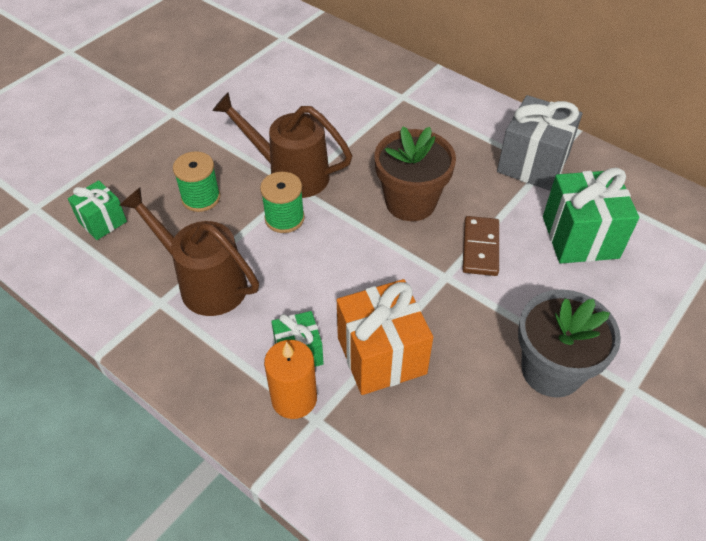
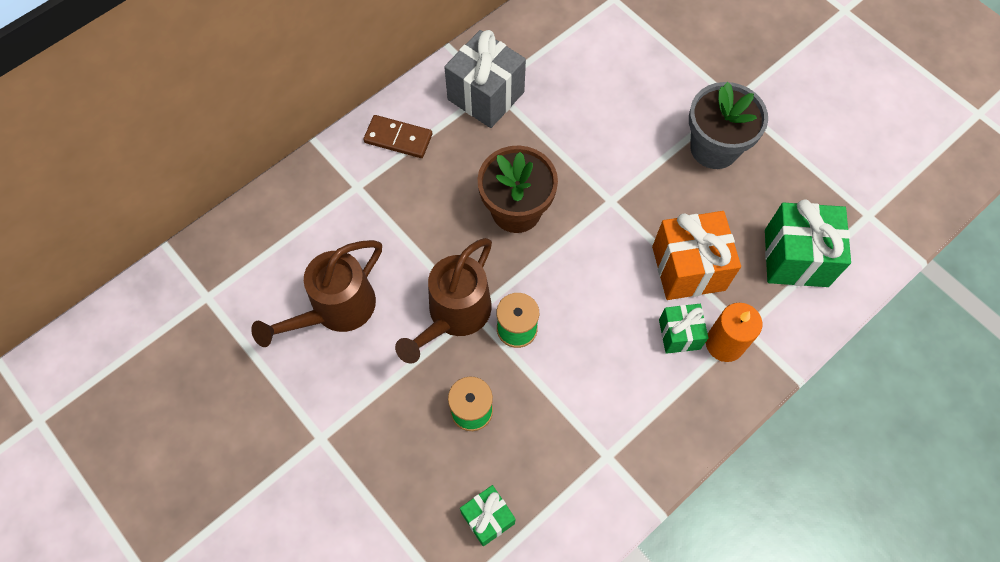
camera: 80 degrees left, 15 degrees up
(205, 283) = (589, 412): brown watering can -> brown watering can (336, 310)
(480, 248) = (582, 166): brown domino -> brown domino (398, 138)
(580, 237) = (583, 87): green gift -> green gift (796, 258)

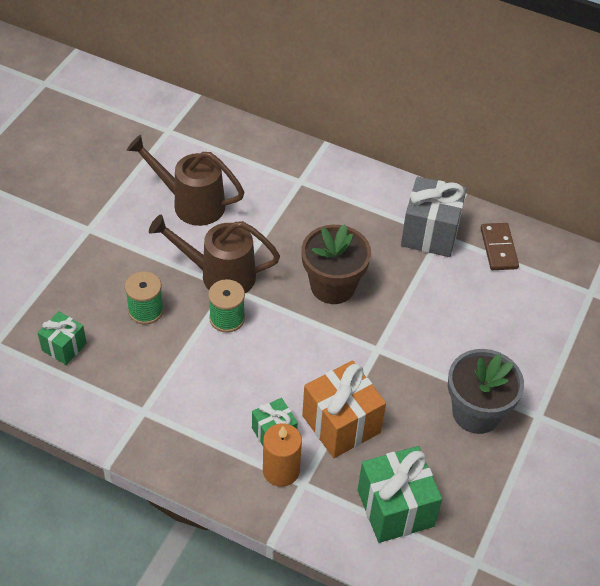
camera: 65 degrees right, 15 degrees down
(398, 138) = (356, 191): brown domino -> brown domino (498, 248)

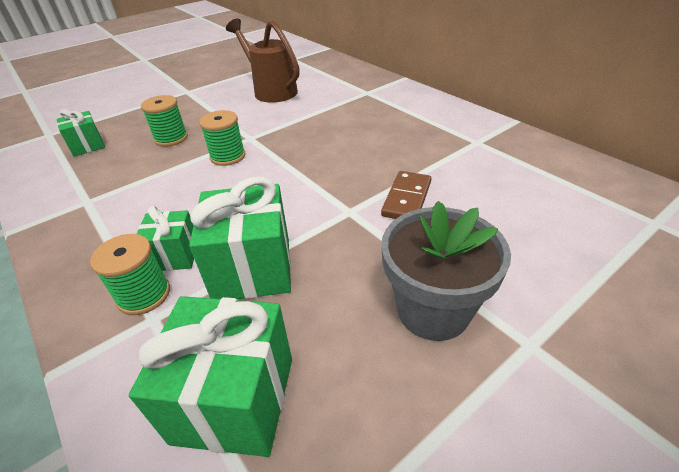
camera: 30 degrees right, 10 degrees down
(219, 275) = (250, 130): brown watering can -> none
(281, 470) = (144, 295): orange candle -> green spool
(333, 286) = (342, 155): brown flower pot -> none
(341, 424) = (253, 268): orange gift -> green gift
(430, 233) = (466, 139): grey gift -> none
(498, 248) = (539, 162): brown domino -> brown domino (406, 198)

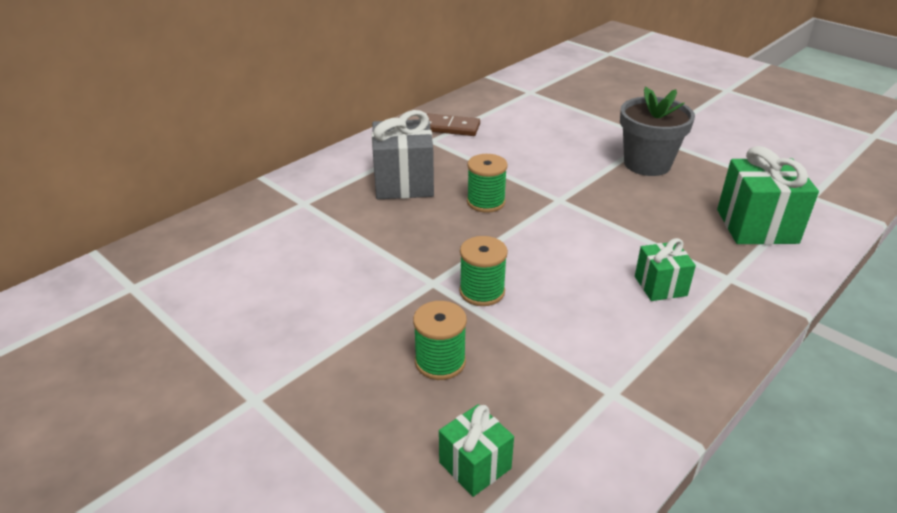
camera: 100 degrees left, 5 degrees down
(144, 295) = (711, 290): green spool -> green spool (486, 202)
(253, 268) = (652, 238): green gift -> none
(271, 91) = (278, 289): brown watering can -> none
(392, 128) = (404, 183): none -> grey gift
(406, 198) = (532, 173): brown domino -> brown domino (450, 128)

